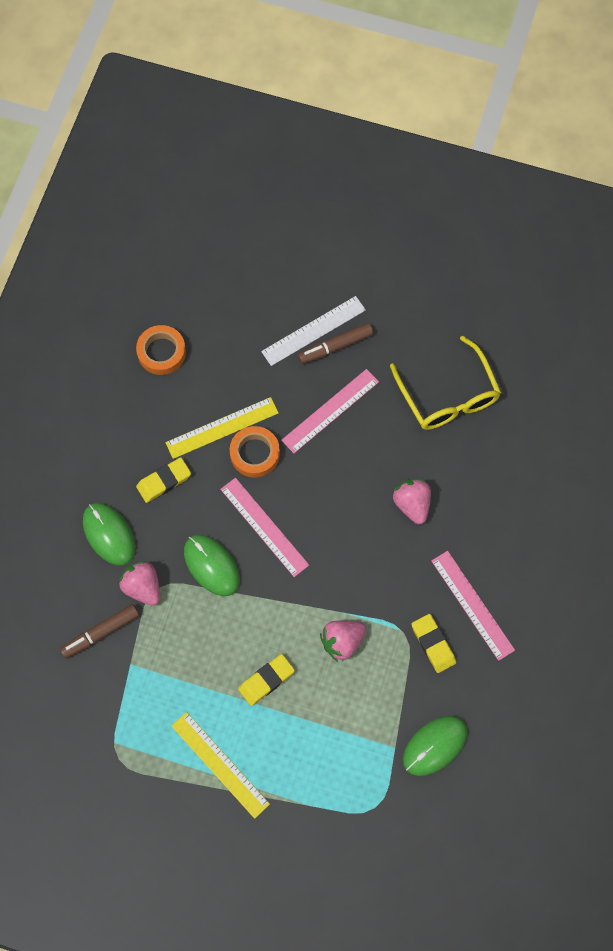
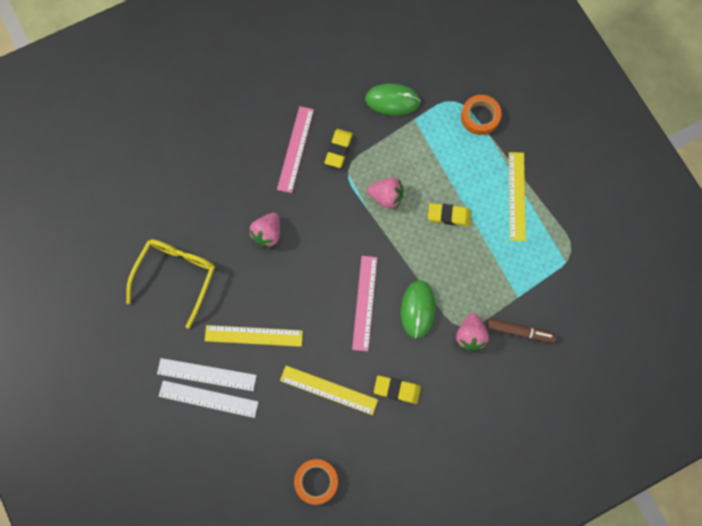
camera: 135 degrees left, 5 degrees up
(109, 534) = (461, 388): green mouse -> none
(255, 454) = (325, 353): orange tape -> orange tape (480, 117)
(330, 411) = (253, 335): pink ruler -> yellow ruler
(335, 346) = (206, 374): brown marker -> white ruler

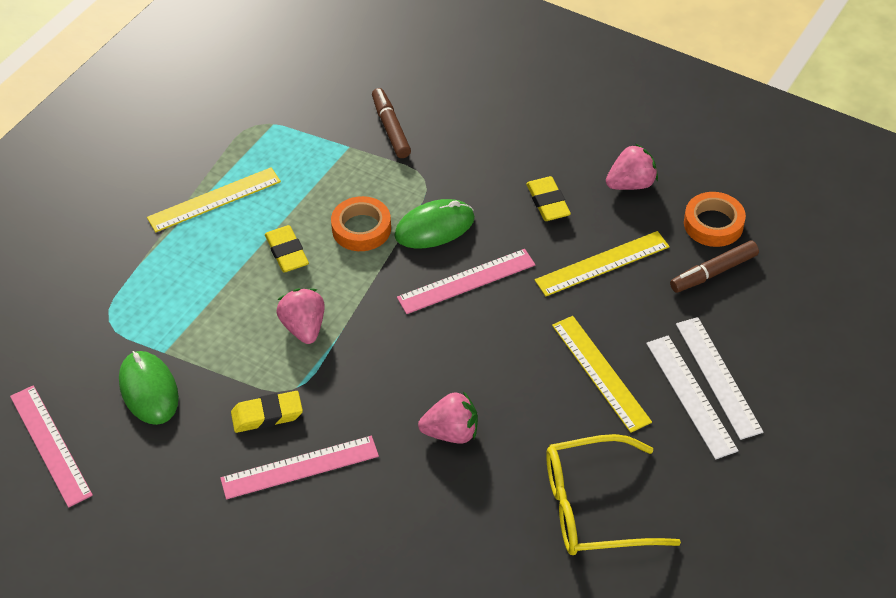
camera: 120 degrees left, 25 degrees down
(280, 452) = (713, 272): none -> brown marker
(328, 390) = (602, 263): yellow ruler -> yellow ruler turned 75 degrees clockwise
(386, 42) = (50, 445): none -> pink ruler
(470, 335) = (429, 167): pink strawberry -> pink strawberry (631, 184)
(480, 117) = (118, 283): orange tape -> orange tape (361, 228)

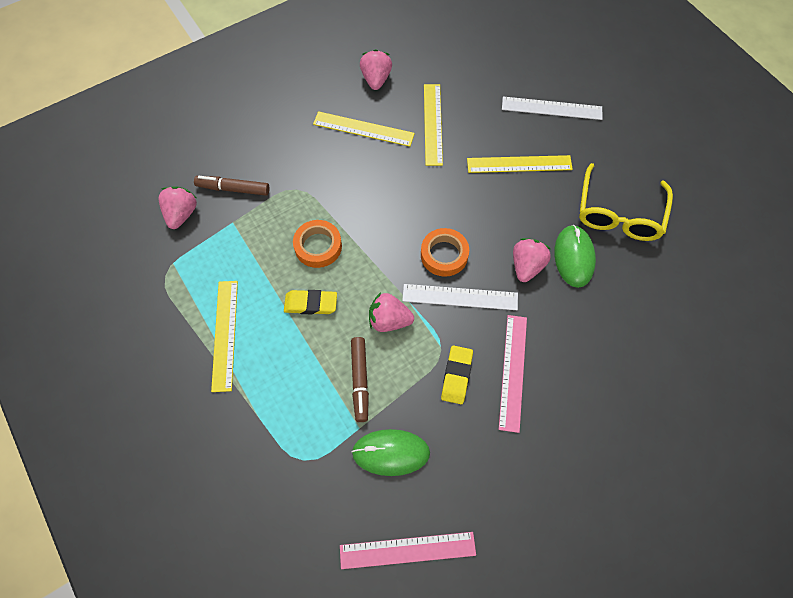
camera: 65 degrees left, 15 degrees up
(334, 103) = (182, 214): none -> pink strawberry
(434, 227) = (345, 201): green mouse -> green mouse (574, 257)
(466, 281) = (404, 203): pink ruler -> none
(547, 202) = (363, 129): yellow eraser -> yellow ruler
(691, 396) = (559, 128): white ruler -> white ruler (460, 297)
(713, 224) = (434, 55): orange tape -> orange tape (444, 255)
(713, 272) = (472, 73): brown marker -> brown marker (360, 380)

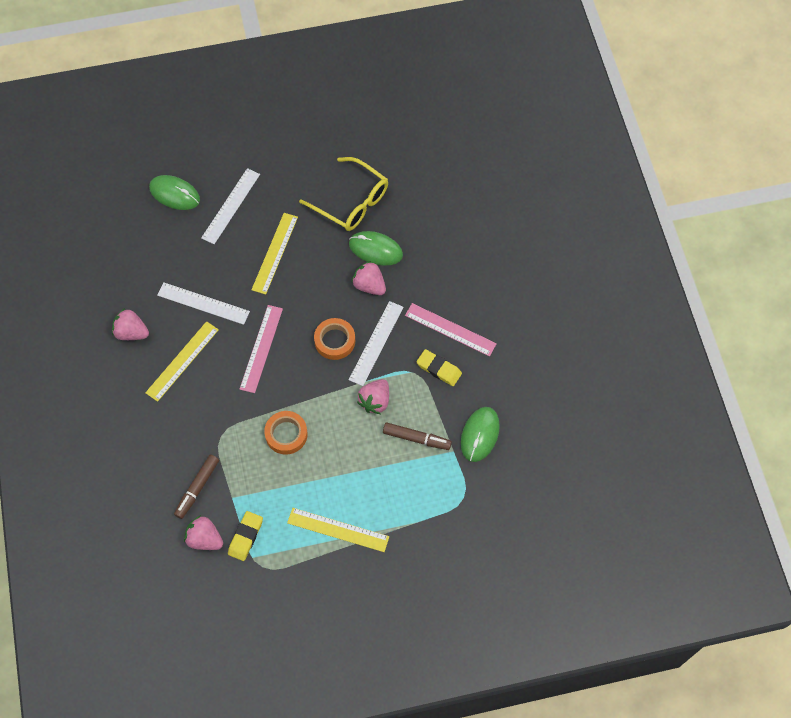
camera: 70 degrees left, 0 degrees up
(311, 304) = (337, 455): yellow eraser -> yellow eraser (245, 537)
(407, 550) = (551, 446): pink ruler -> pink ruler (261, 348)
(433, 124) = (203, 303): yellow ruler -> white ruler
(538, 59) = (174, 194): none -> green mouse

